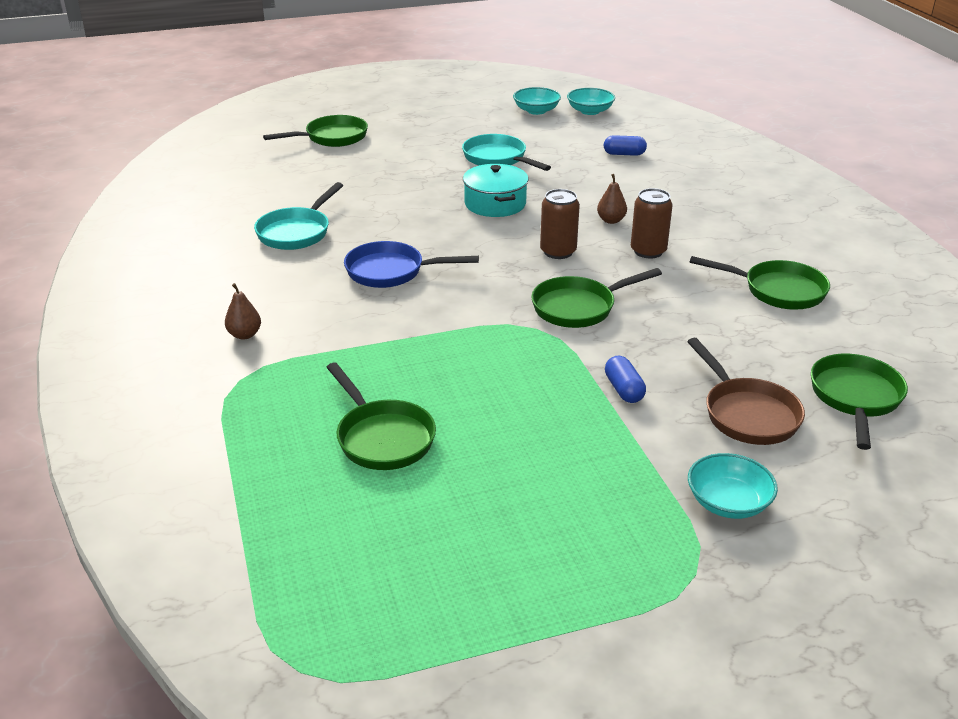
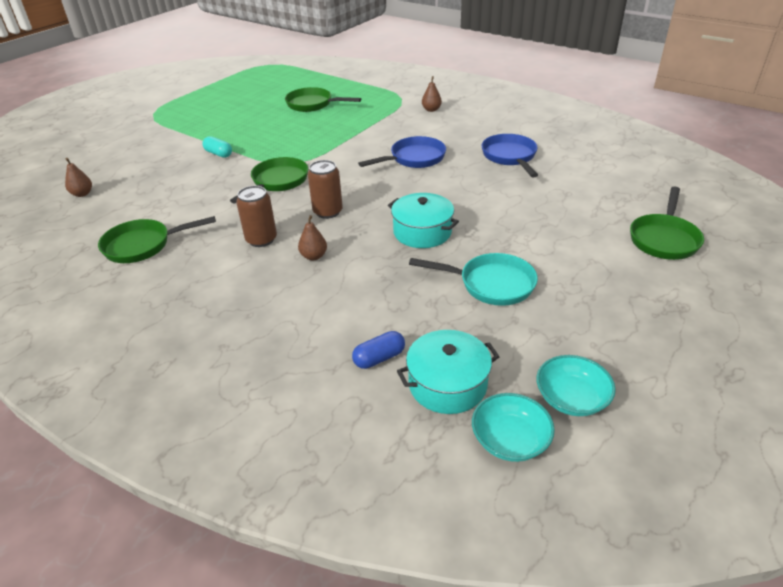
camera: 145 degrees right, 5 degrees up
(297, 232) = (510, 157): turquoise pan -> blue pan
(596, 133) = (447, 384): none -> turquoise pot
(624, 390) = (218, 154): blue capsule -> turquoise capsule
(728, 502) = (146, 134): turquoise bowl -> none
(747, 414) = (146, 166): brown pan -> none
(855, 398) = (82, 194): green pan -> brown pear

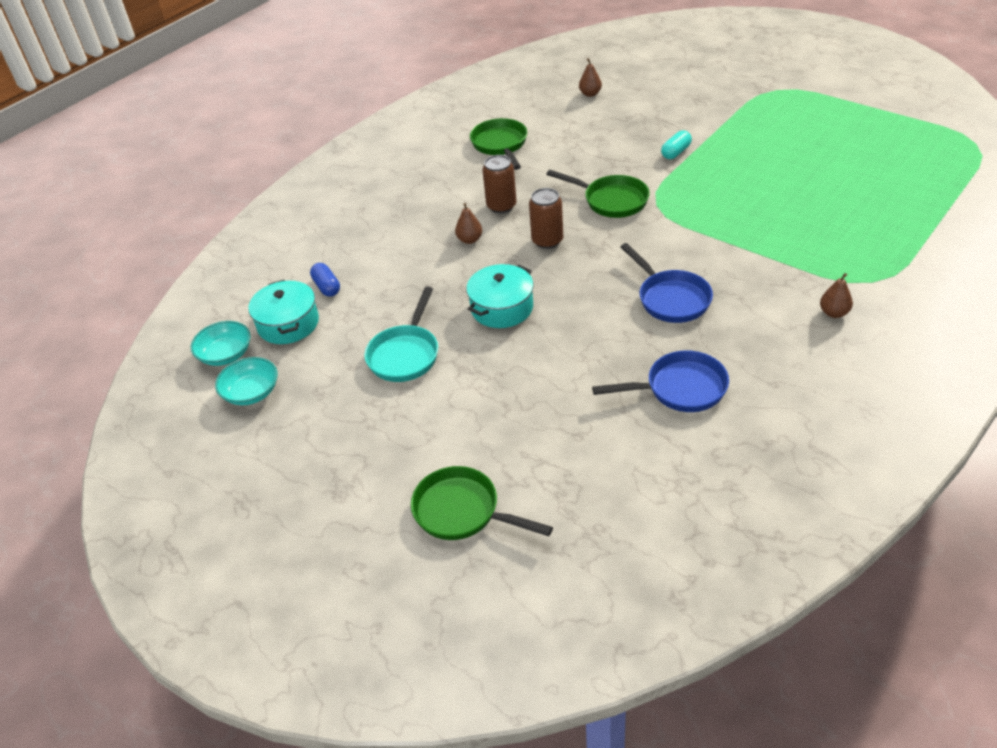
camera: 95 degrees right, 5 degrees up
(313, 104) = (830, 201): green pan -> none

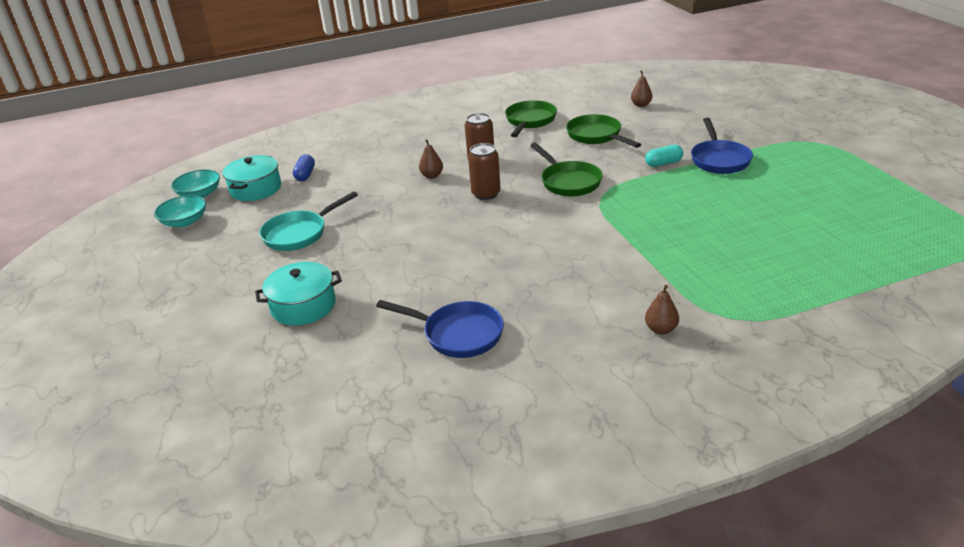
camera: 30 degrees right, 10 degrees down
(463, 511) = (206, 351): green pan -> green pan (596, 136)
(502, 308) = (398, 227): turquoise pot -> turquoise pot (303, 306)
(670, 298) = (531, 266): blue pan -> blue pan (719, 159)

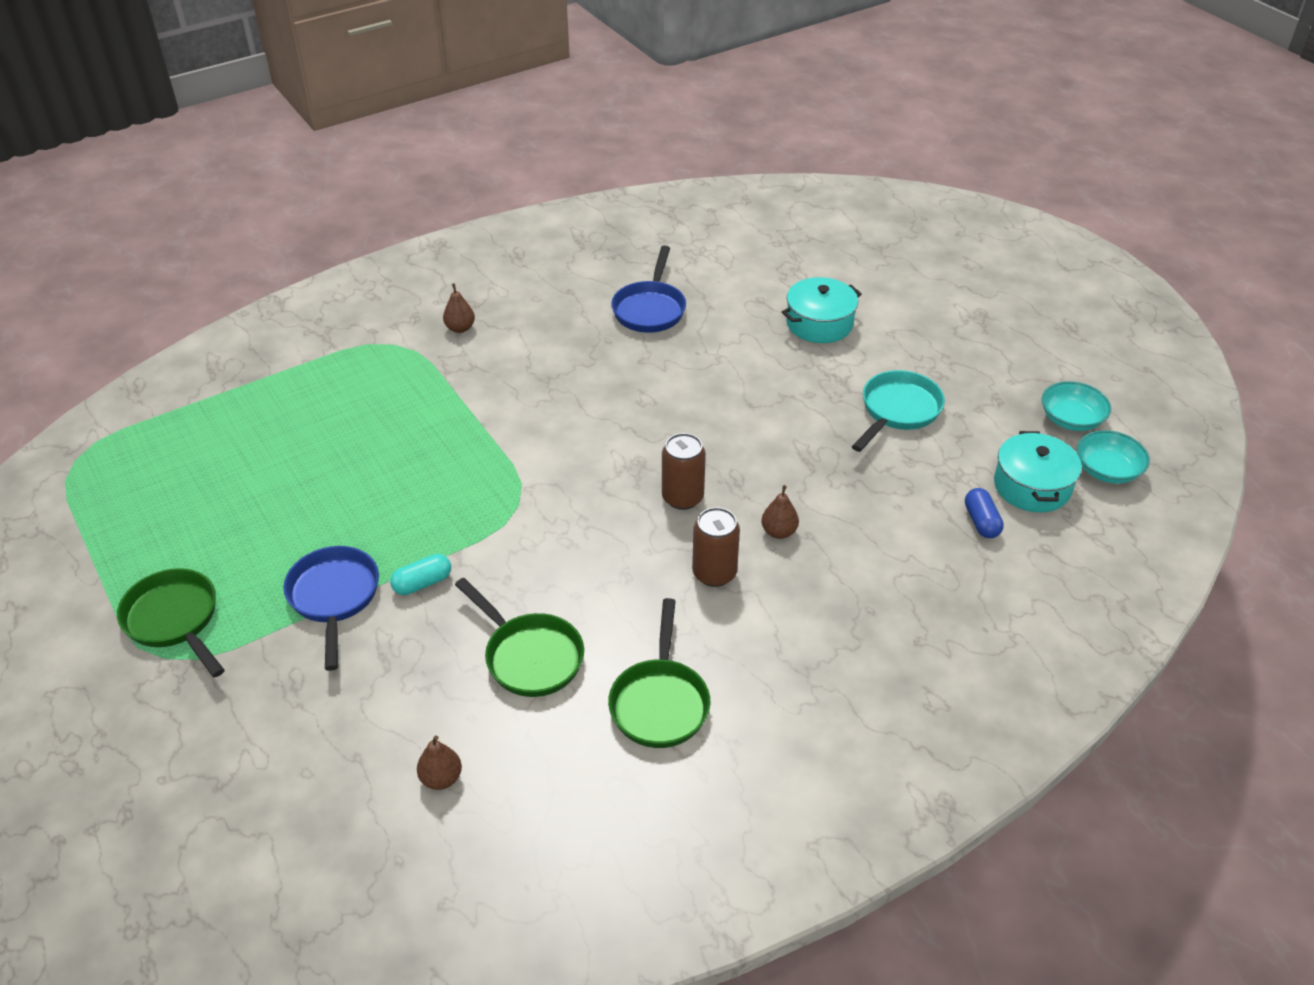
camera: 165 degrees right, 10 degrees up
(458, 334) = (650, 309): blue pan -> blue pan turned 90 degrees counterclockwise
(568, 182) = (567, 530): green pan -> green pan (175, 620)

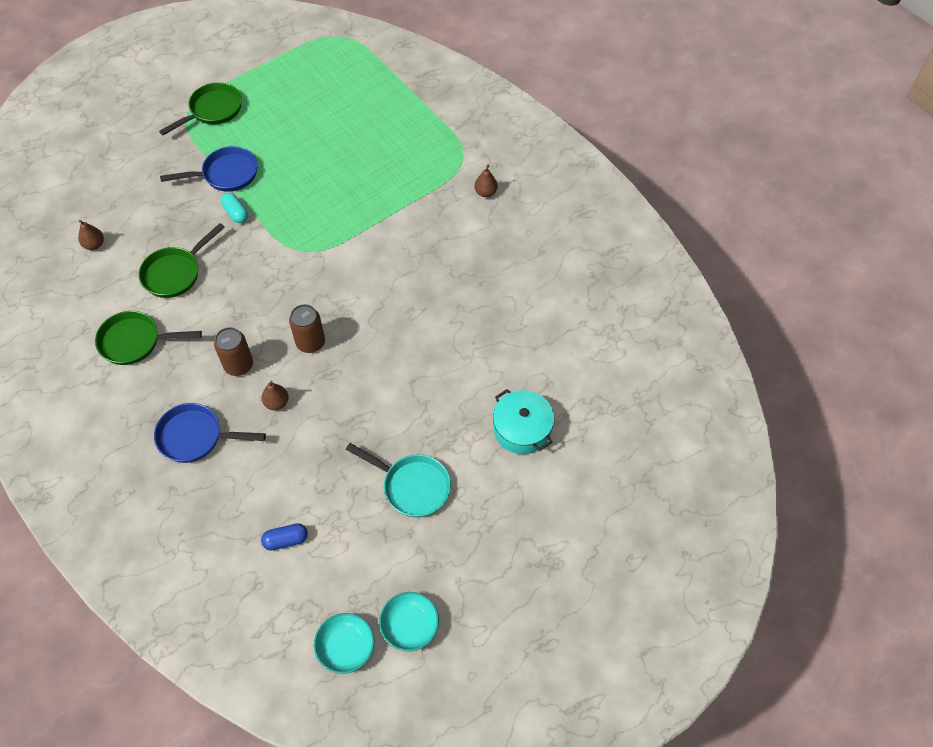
camera: 85 degrees right, 15 degrees up
(650, 309) = (525, 307): blue pan -> blue pan (195, 437)
(1032, 486) = (326, 583): turquoise pot -> none

